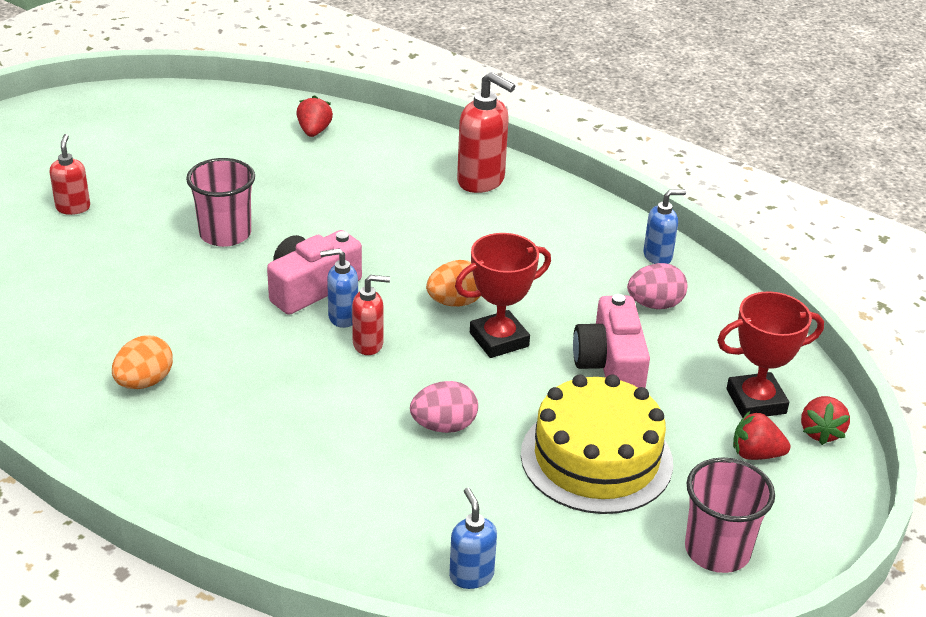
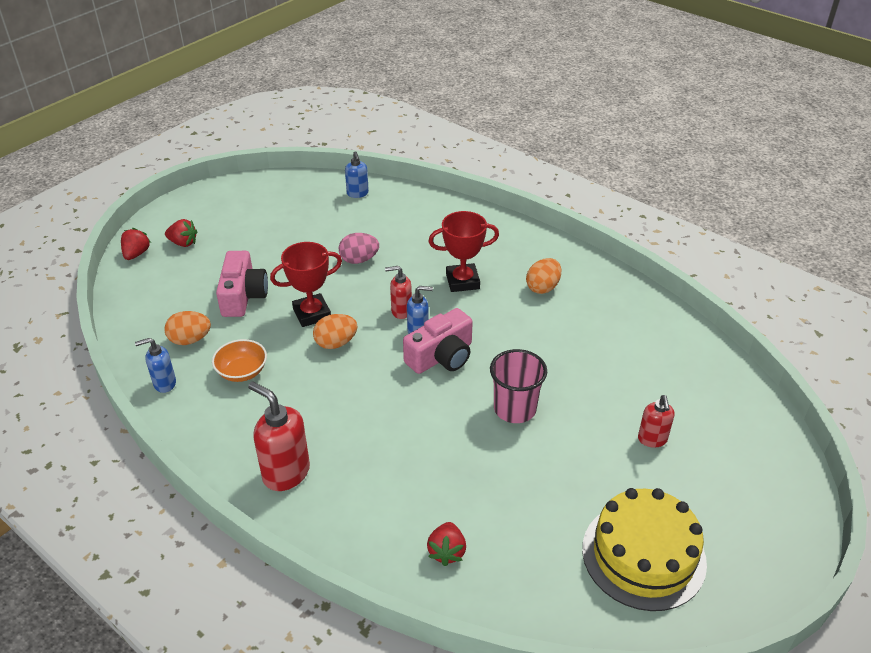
camera: 175 degrees left, 5 degrees up
(568, 269) = (242, 372): none -> orange bowl
(596, 458) = (275, 242): yellow cake -> yellow cake (643, 555)
(655, 304) = (190, 340): pink egg -> orange egg
(717, 550) = (232, 201): pink cup -> none
(756, 401) = (163, 272): red trophy -> red trophy (462, 281)

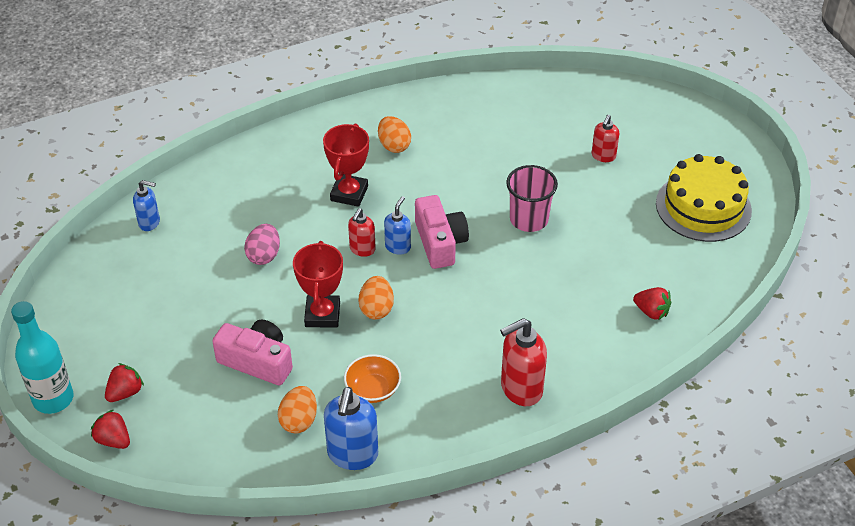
camera: 65 degrees left, 5 degrees up
(164, 214) = (53, 399): none -> turquoise bottle
(164, 383) = (352, 455): blue soap dispenser -> blue soap dispenser, size x1.68
(652, 439) = (603, 156): red soap dispenser -> red soap dispenser turned 90 degrees clockwise

